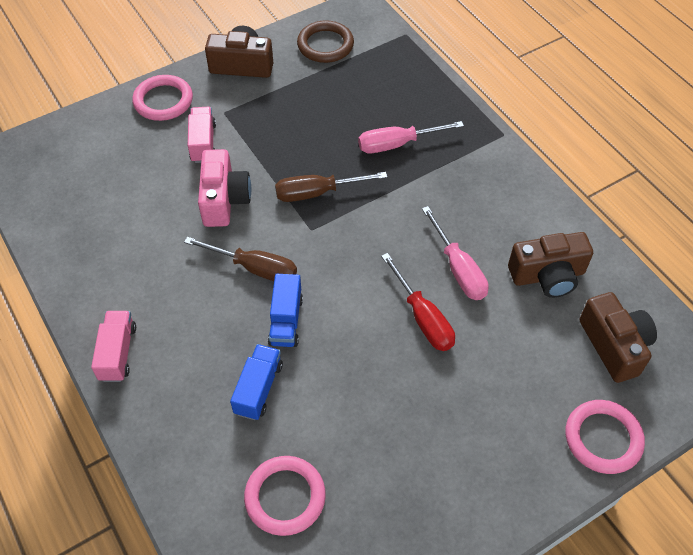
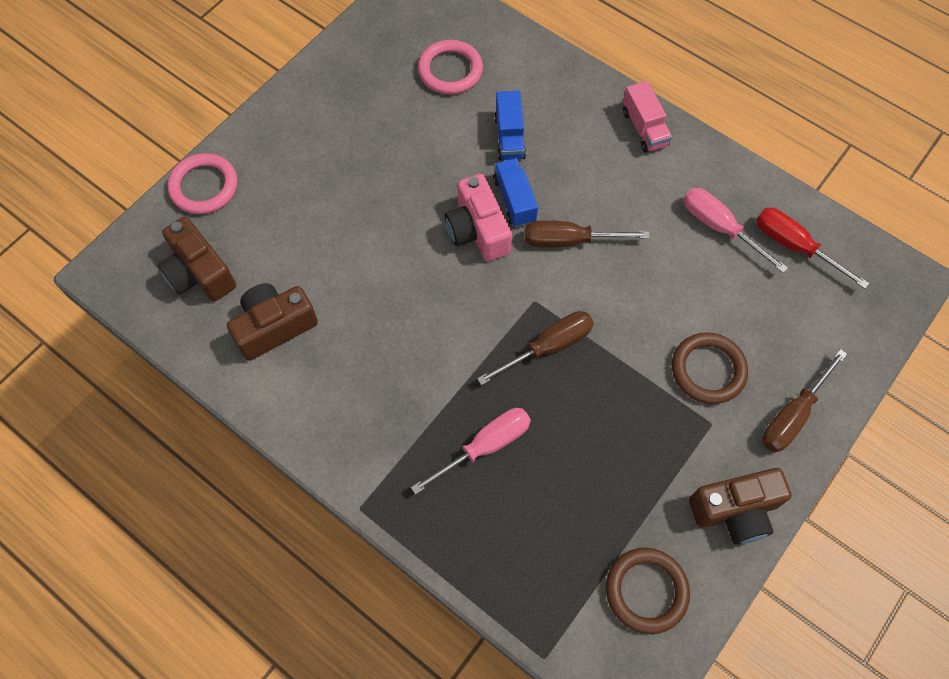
camera: 160 degrees right, 10 degrees up
(163, 101) = (792, 415): pink ring -> brown screwdriver
(203, 143) = (708, 370): pink truck -> brown ring
(224, 200) = (642, 305): pink camera -> pink camera (477, 230)
(423, 318) = (388, 243): red screwdriver -> red screwdriver (794, 246)
(458, 269) = (368, 305): pink screwdriver -> pink screwdriver (719, 228)

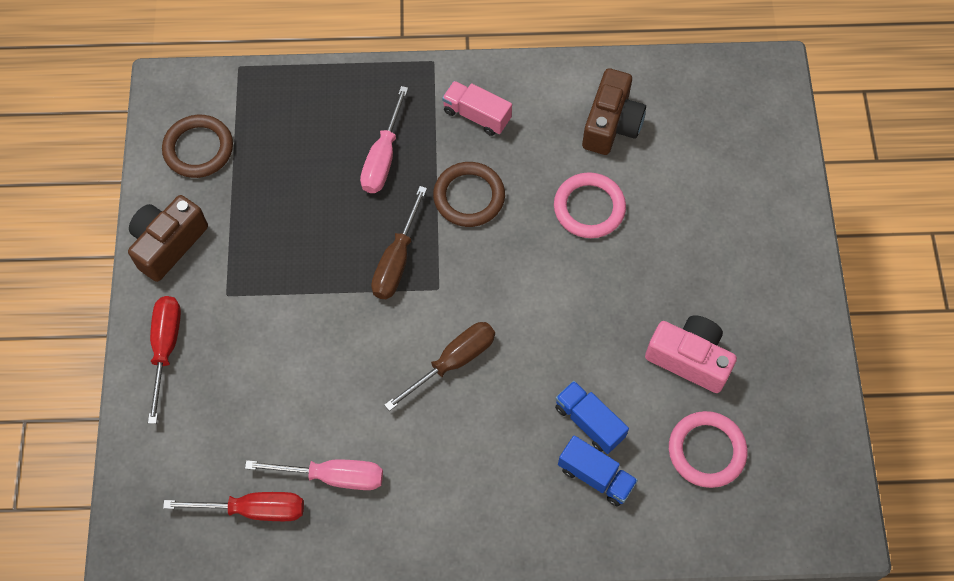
camera: 140 degrees right, 0 degrees up
(199, 273) = (707, 119): brown camera -> none
(204, 186) = (783, 181): pink ring -> pink ring (589, 208)
(477, 230) = (535, 312): pink camera -> pink camera (689, 359)
(514, 200) = (530, 363): blue truck -> blue truck (595, 476)
(644, 128) = (477, 532): pink truck -> pink truck (476, 115)
(708, 370) = (257, 335): brown ring -> brown ring (469, 197)
(792, 415) = (166, 348): brown screwdriver -> red screwdriver

